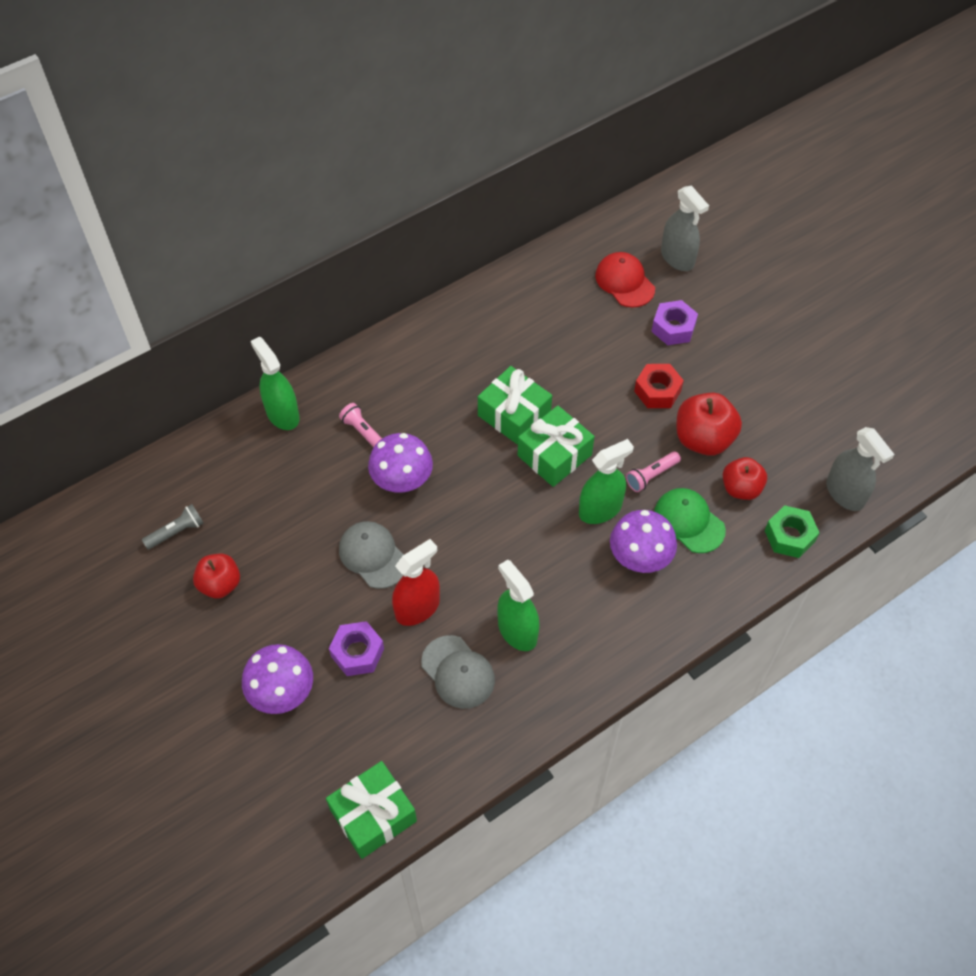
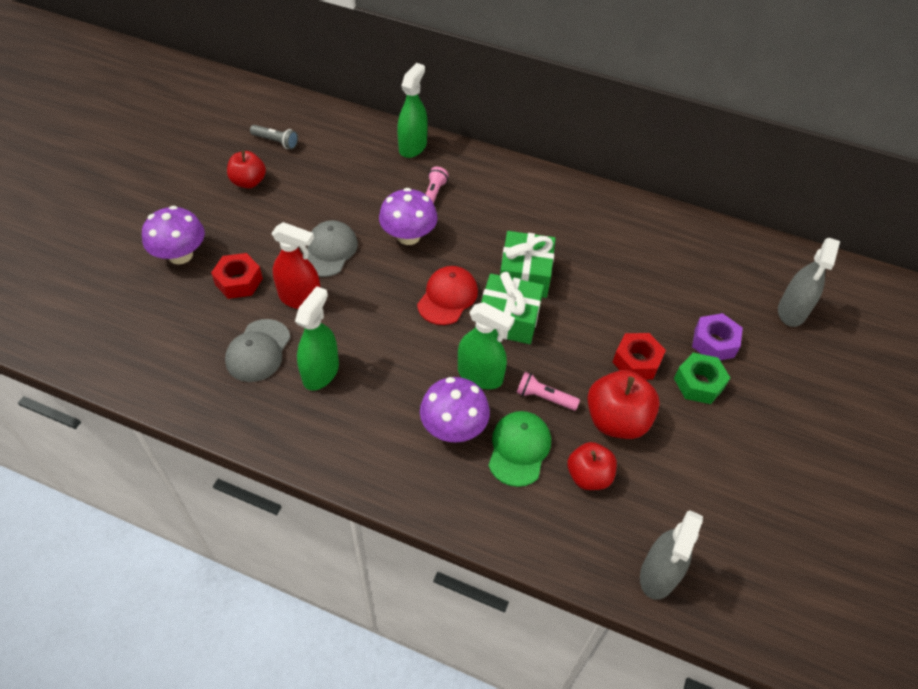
camera: 55 degrees right, 5 degrees down
(357, 652) = (238, 281): purple nut -> red nut
(373, 815) = (102, 356): green gift -> none
(624, 282) = (727, 286): red cap -> red cap (447, 297)
(789, 536) = (568, 544): green nut -> green nut (699, 383)

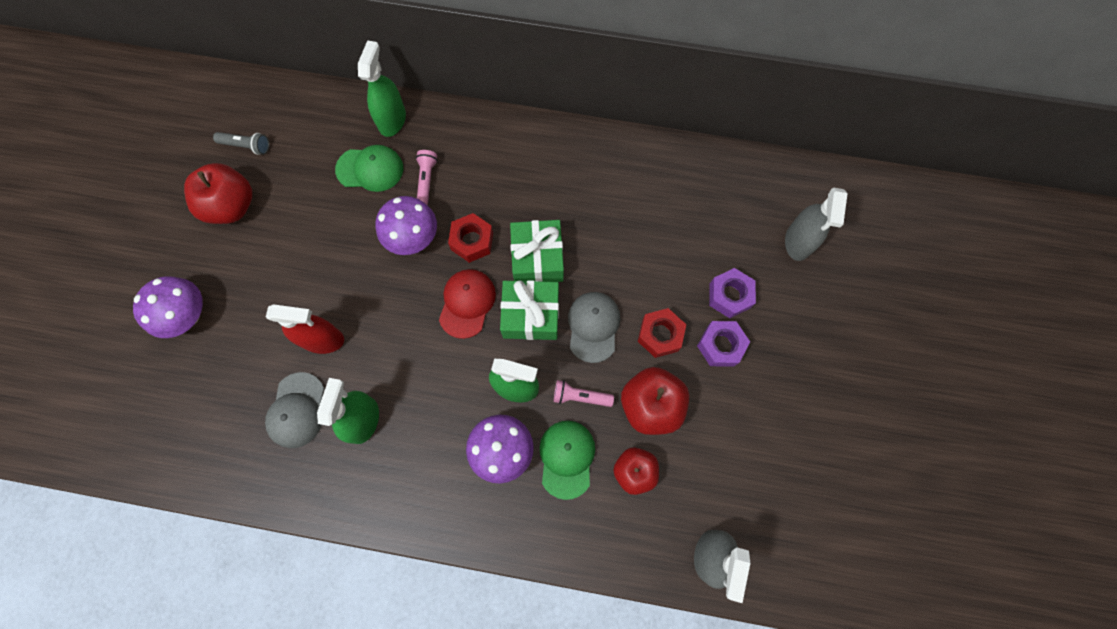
camera: 10 degrees left, 20 degrees up
(238, 281) = (255, 333): red nut -> red nut (472, 241)
(249, 182) = (232, 206): red apple -> red apple, size x1.50
(329, 251) = (337, 275): grey cap -> grey cap (593, 326)
(382, 178) = (370, 169): none -> green cap
(699, 383) = (720, 346): green nut -> purple nut

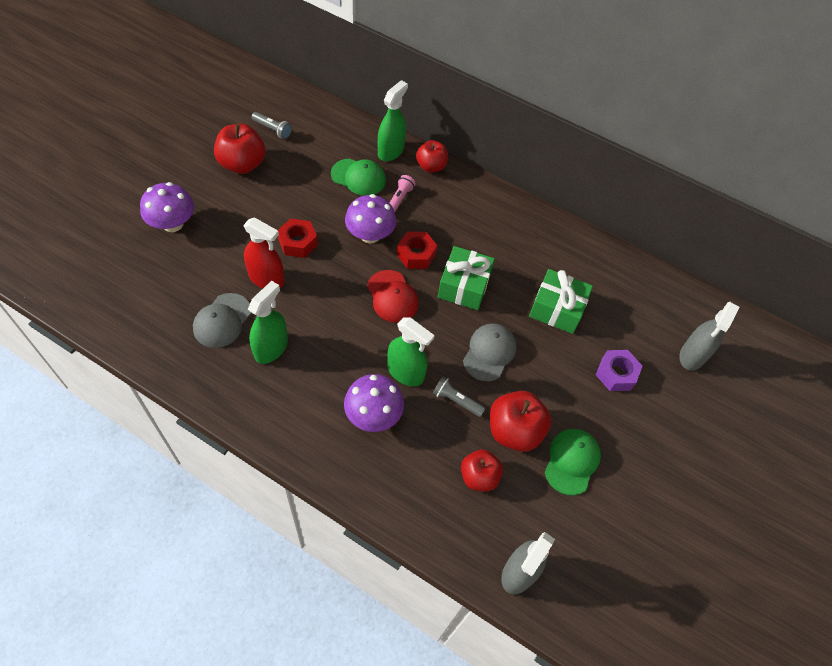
camera: 15 degrees right, 15 degrees down
(445, 122) = (431, 166): none -> red apple
(467, 303) = (392, 296): red cap -> red cap turned 120 degrees clockwise
(531, 315) = (441, 324): green gift -> green gift (557, 309)
(567, 458) = (425, 443): green cap -> green cap (572, 461)
(580, 396) = (456, 400): pink flashlight -> grey flashlight
(660, 335) = (543, 380): red nut -> red nut (298, 242)
(720, 346) = (593, 409): purple nut -> none

